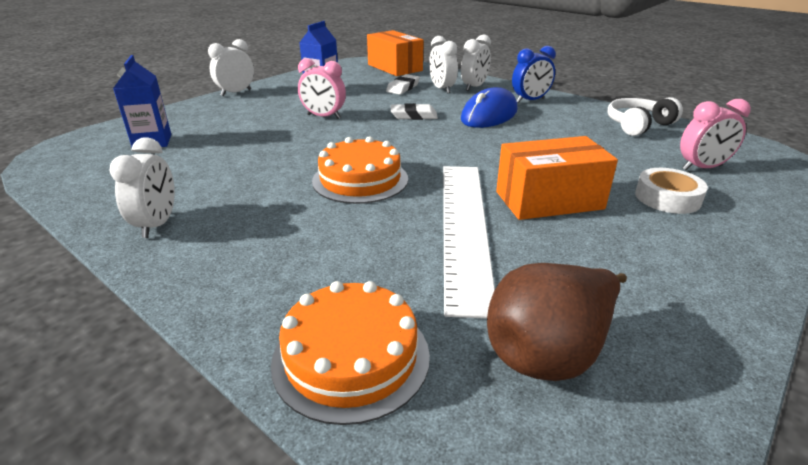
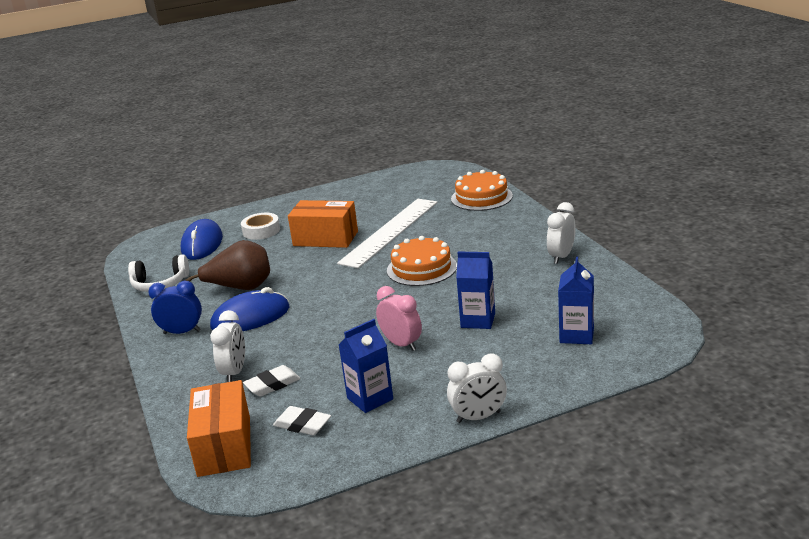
camera: 150 degrees left, 5 degrees down
(259, 140) = (478, 320): none -> blue carton
(413, 116) = (317, 329): white eraser -> white eraser (302, 425)
(474, 87) = (196, 369): white clock -> none
(549, 352) = (410, 190): brown pear -> brown pear (241, 288)
(702, 168) = (202, 244): pink clock -> blue mouse

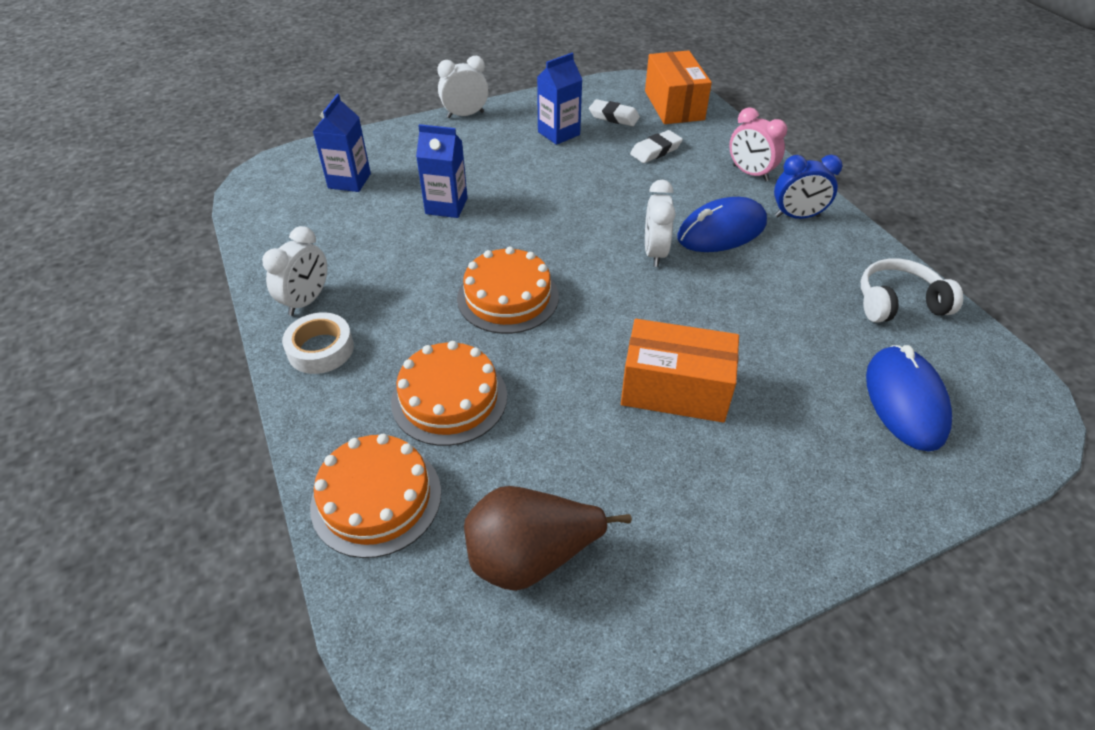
camera: 175 degrees right, 20 degrees up
(234, 372) = (701, 165): white clock -> white clock (654, 253)
(241, 288) = (764, 283): brown pear -> brown pear (531, 557)
(261, 231) = (811, 431): white tape -> white tape (321, 349)
(390, 232) = (562, 396): white ruler -> none
(401, 344) = (532, 183): pink clock -> pink clock (750, 173)
(453, 226) = (449, 398): none -> orange cake

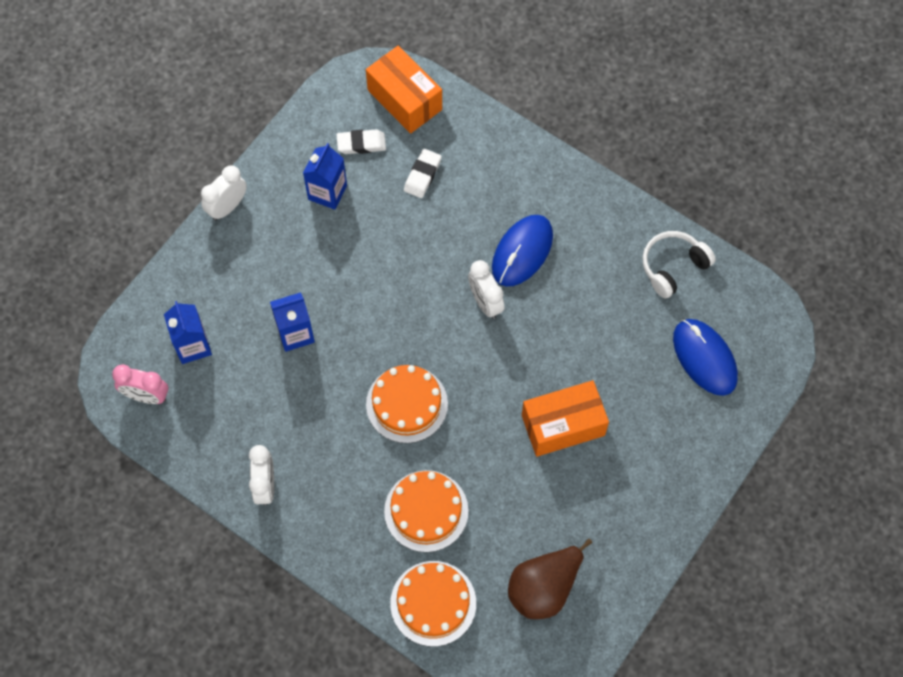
camera: 30 degrees left, 20 degrees up
(321, 349) = (311, 520): white tape -> none
(750, 173) = (512, 168): pink clock -> pink clock (146, 396)
(797, 216) = (570, 205): blue clock -> none

